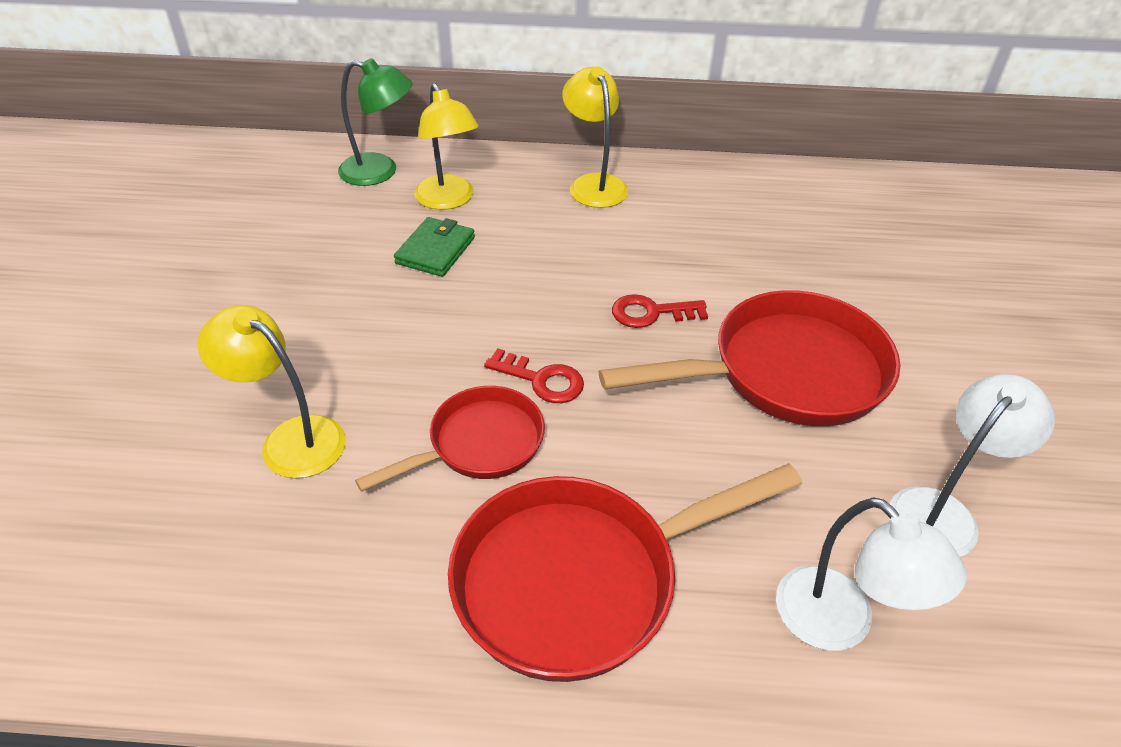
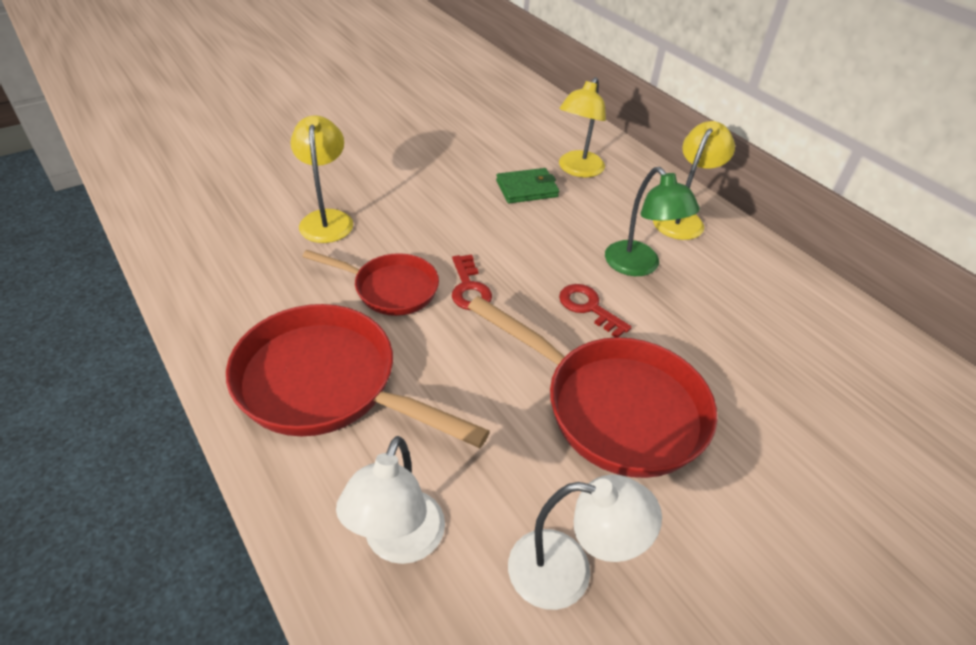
camera: 50 degrees right, 0 degrees up
(380, 172) = (566, 133): green lamp -> green lamp (639, 266)

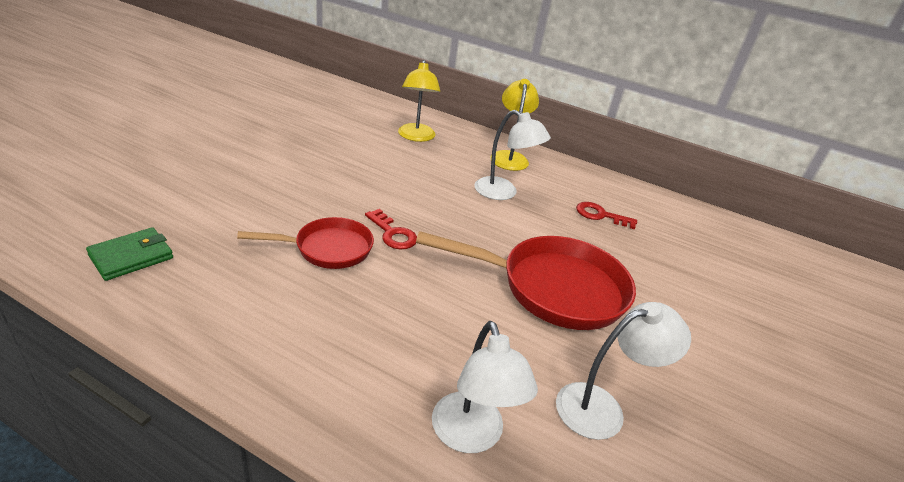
camera: 30 degrees left, 10 degrees down
(326, 384) = (323, 336): red pan -> none
(327, 219) = (231, 207): yellow lamp -> none
(527, 189) = (387, 155): green wallet -> green wallet (131, 257)
(588, 308) = (489, 227): red key -> red key (600, 215)
(639, 266) = (503, 193): green lamp -> white lamp

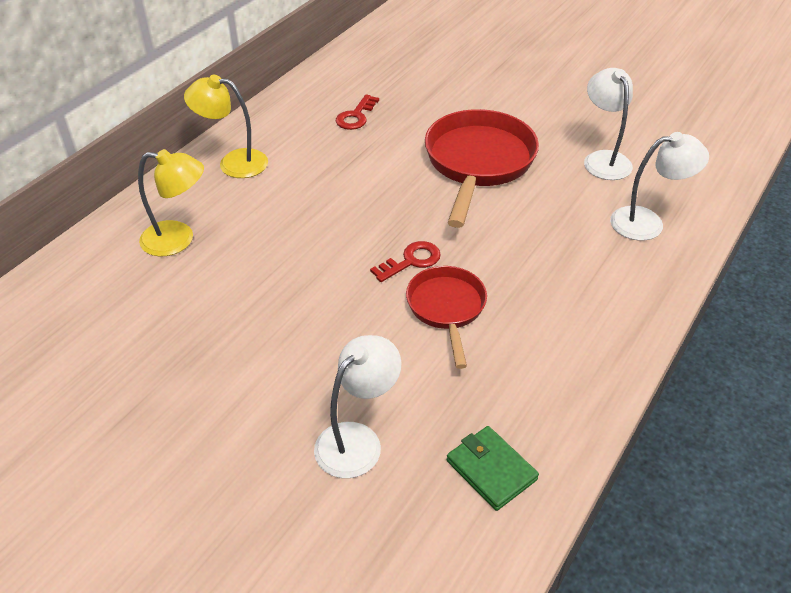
camera: 80 degrees left, 10 degrees up
(503, 193) = (318, 175): white lamp -> white lamp (357, 440)

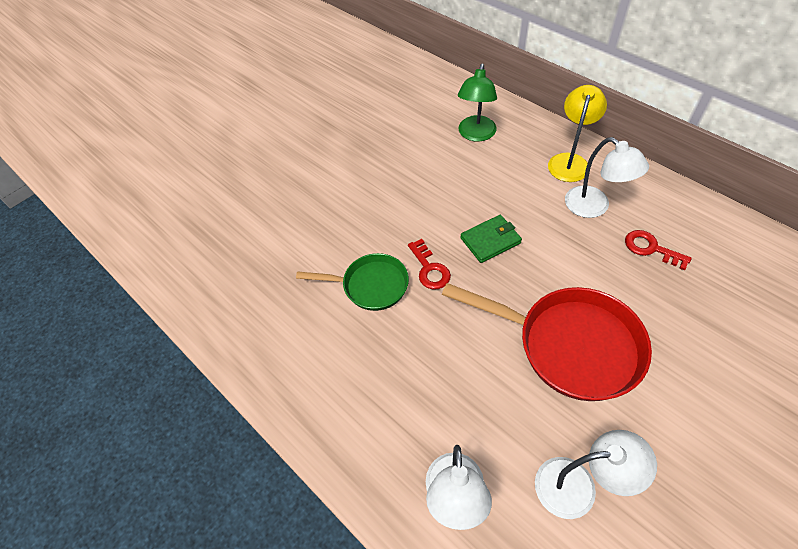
camera: 105 degrees right, 10 degrees up
(178, 239) = (475, 135): yellow lamp -> green lamp
(357, 440) = (271, 221): white lamp -> white lamp (594, 207)
(447, 308) = (371, 285): red pan -> green pan
(491, 470) = (221, 288): green wallet -> green wallet (490, 240)

